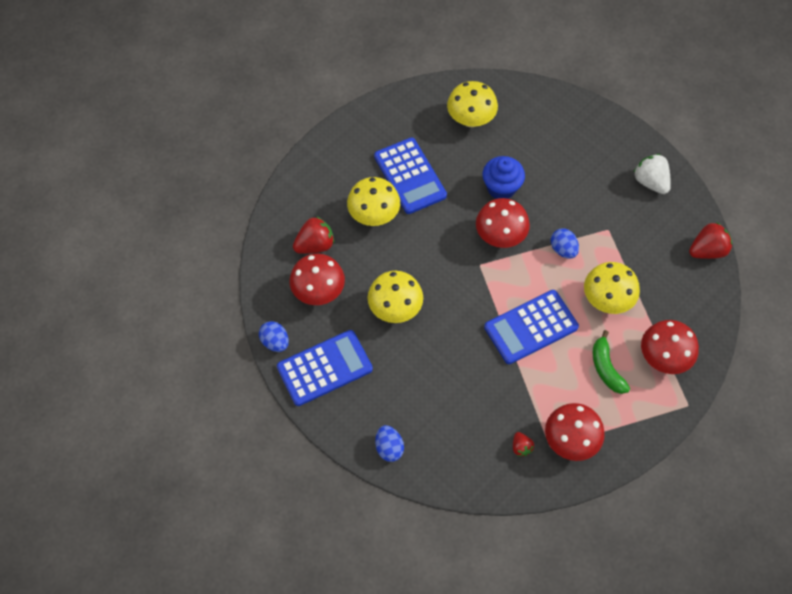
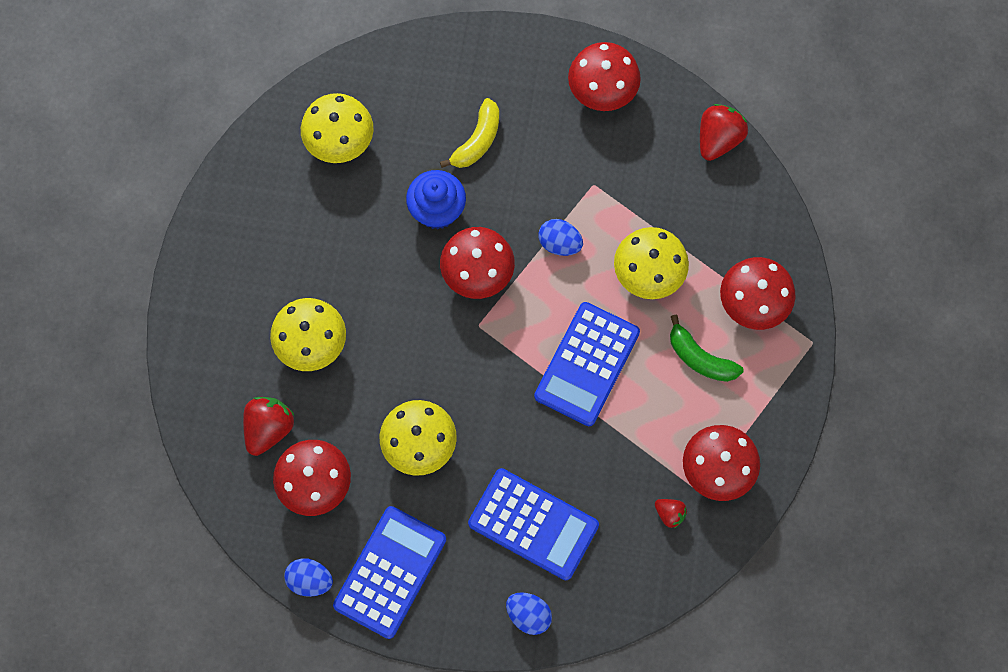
camera: 35 degrees left, 10 degrees up
(410, 176) = (319, 265): blue calculator -> blue calculator (533, 524)
(553, 165) = (477, 141): none -> yellow banana
(650, 182) = (602, 92): white strawberry -> red mushroom

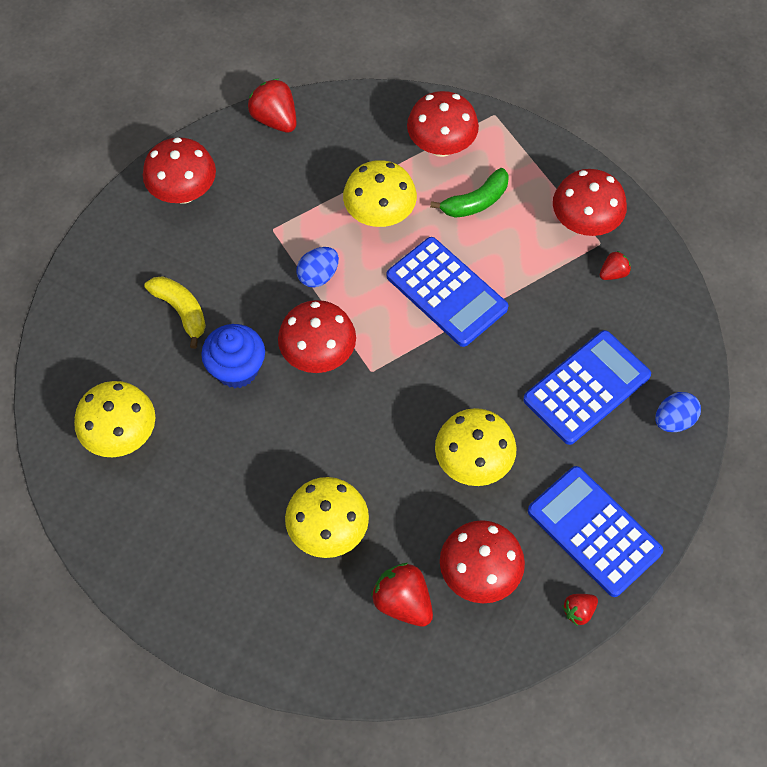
camera: 70 degrees left, 10 degrees down
(310, 580) = (578, 611): blue egg -> red strawberry

